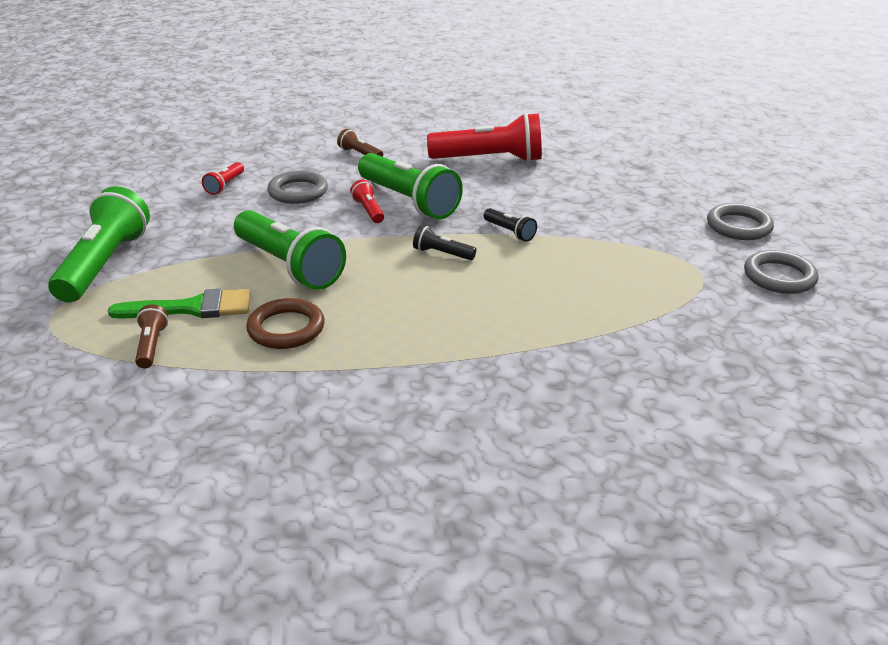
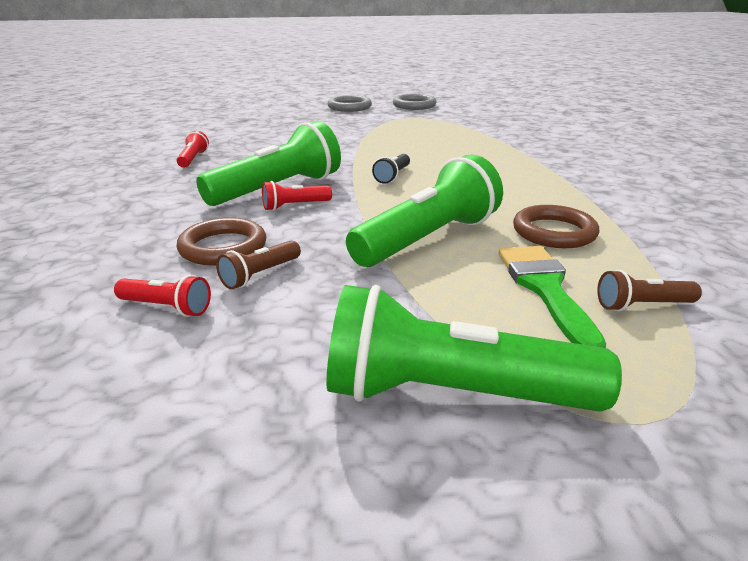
camera: 90 degrees left, 5 degrees down
(298, 191) = (223, 247): grey ring -> brown ring
(359, 154) = (124, 216): brown flashlight -> brown flashlight (260, 275)
(490, 159) = (193, 159): red flashlight -> red flashlight, size x0.45
(510, 232) = (352, 155): black flashlight -> none

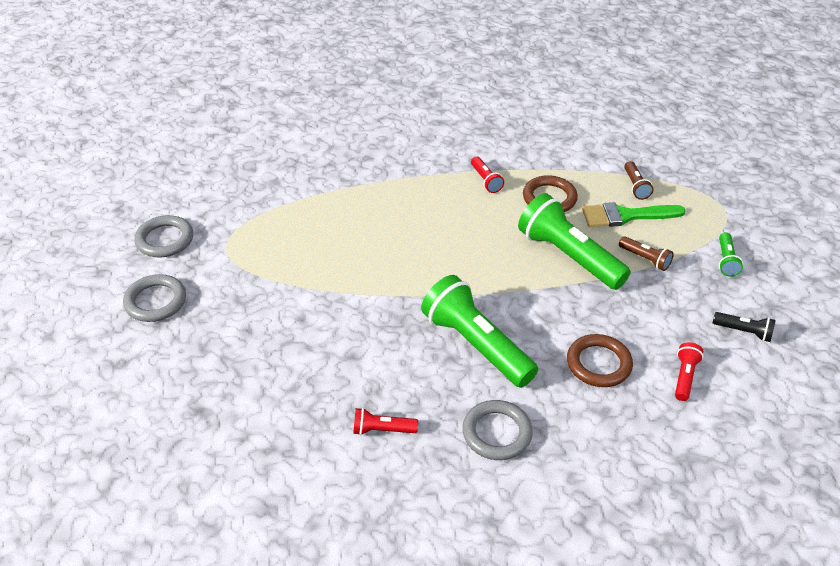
camera: 90 degrees left, 15 degrees up
(158, 195) = (497, 433): none -> grey ring
(260, 275) = (635, 337): brown flashlight -> brown flashlight (645, 259)
(295, 206) = (515, 330): red flashlight -> red flashlight (486, 180)
(393, 176) = (440, 269): black flashlight -> black flashlight (744, 332)
(451, 394) = (726, 261): green flashlight -> green flashlight, size x0.45

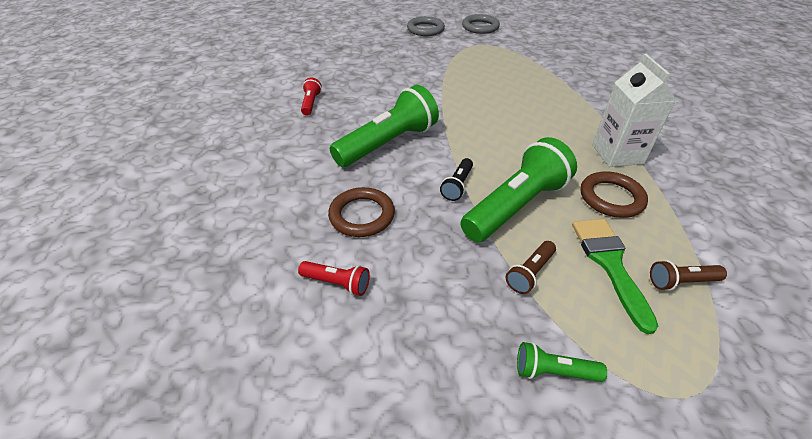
camera: 90 degrees right, 0 degrees up
(486, 180) = (617, 154): red flashlight -> white carton
(497, 433) = (295, 151): grey ring -> none
(744, 332) = (408, 364): black flashlight -> black flashlight (457, 186)

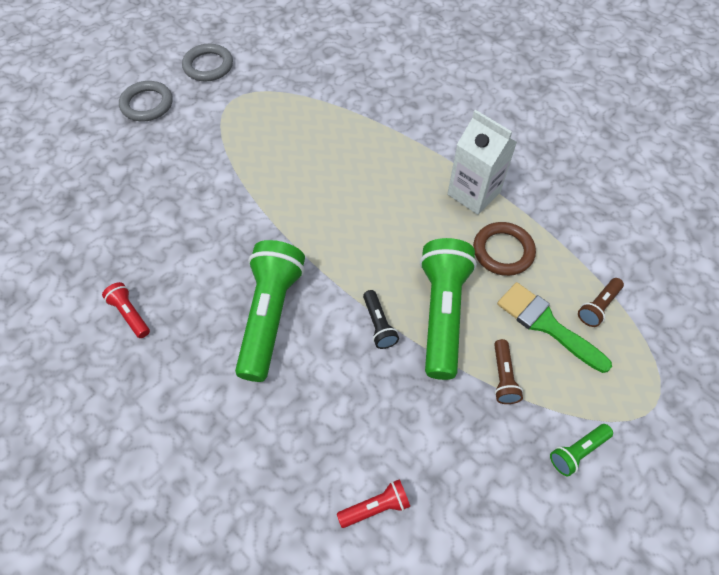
camera: 40 degrees left, 15 degrees up
(362, 215) = (329, 422): brown ring -> none

